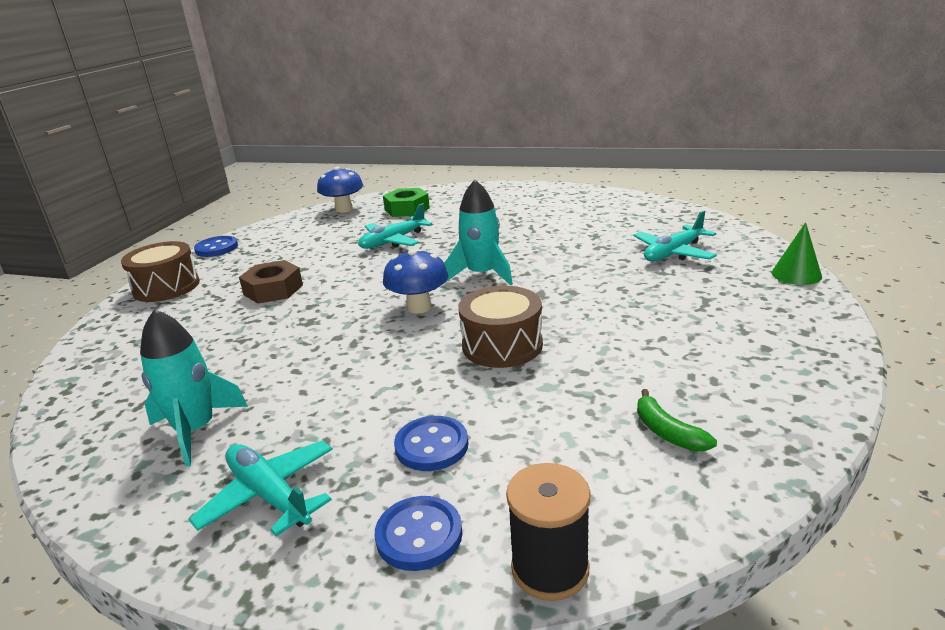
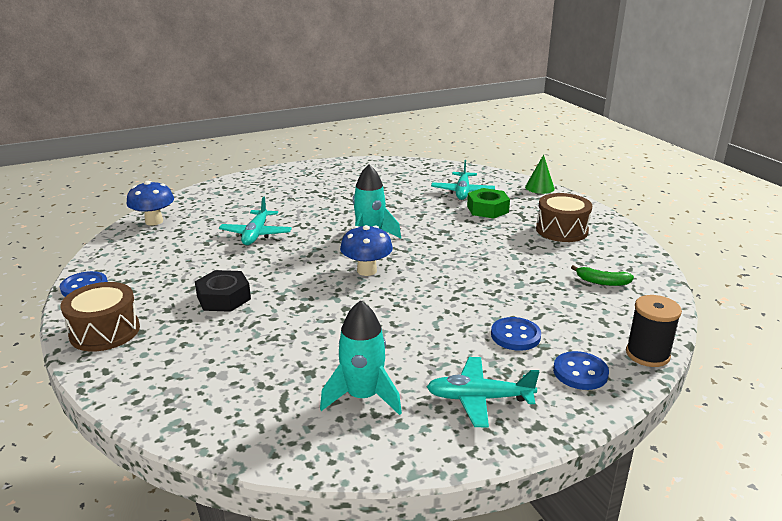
camera: 45 degrees left, 0 degrees up
(273, 290) = (224, 298): brown nut -> black nut
(407, 209) = (217, 207): green nut -> green nut (487, 209)
(502, 345) = (459, 273): brown drum -> brown drum (561, 230)

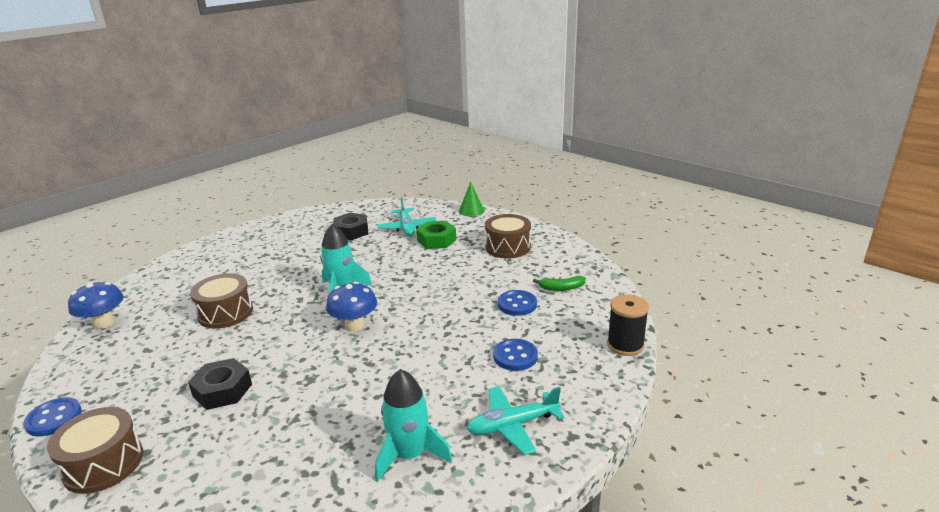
camera: 20 degrees left, 0 degrees up
(256, 234) = (225, 313): turquoise plane -> brown drum
(405, 185) = (351, 231): none -> black nut
(580, 372) = (582, 376): blue button -> blue button (517, 304)

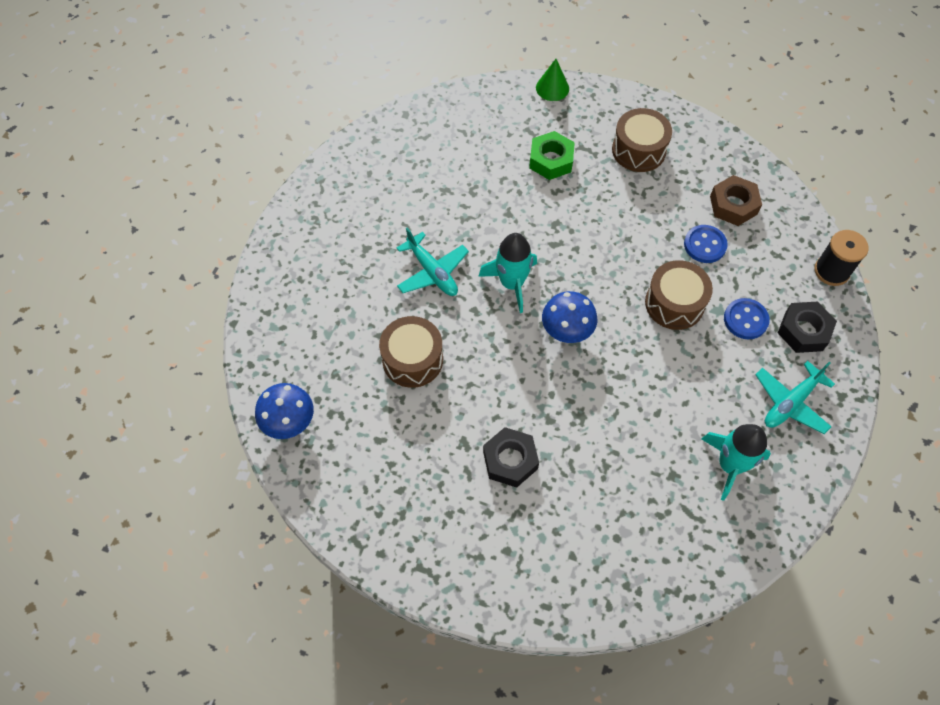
camera: 25 degrees left, 35 degrees up
(54, 418) = (380, 553): blue button -> none
(103, 464) = (482, 577): brown drum -> brown drum (674, 303)
(351, 231) = (436, 173): black nut -> black nut (803, 331)
(407, 227) = (498, 145): turquoise plane -> turquoise plane (432, 272)
(561, 288) = (733, 205): green banana -> brown nut

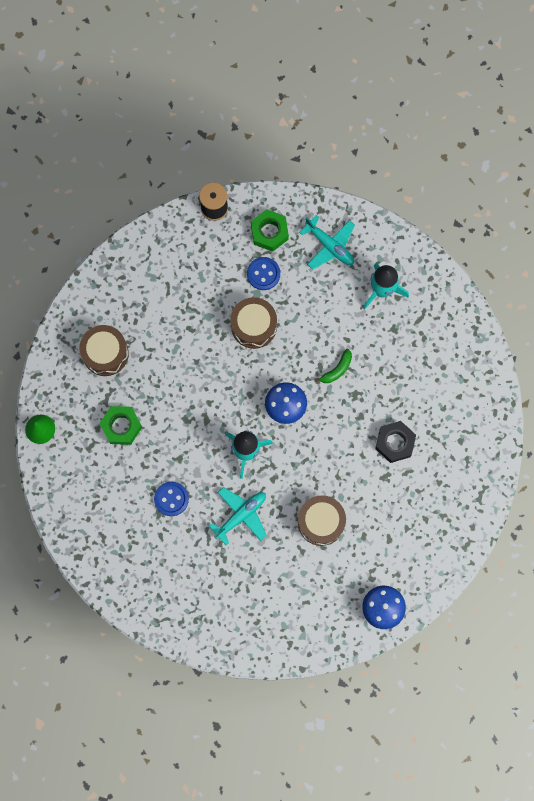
camera: 95 degrees left, 15 degrees up
(615, 396) = (337, 370): none -> green banana
(705, 245) = (198, 302): blue button -> blue button (171, 499)
(733, 205) = (157, 278): brown nut -> none
(803, 331) = (269, 232): black nut -> green nut

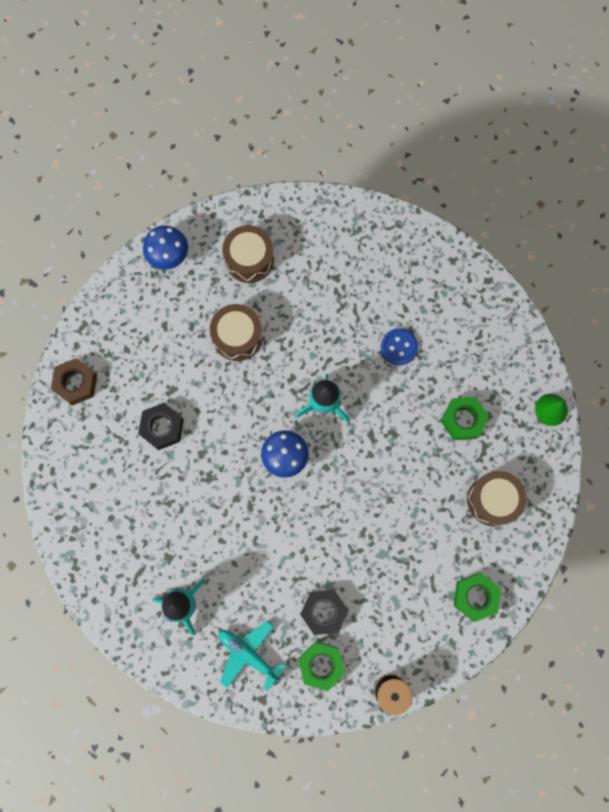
camera: 175 degrees right, 0 degrees up
(133, 275) = (475, 597): none -> green nut
(241, 515) = (323, 336): turquoise plane -> none
(254, 326) = (329, 547): brown drum -> brown drum (249, 259)
(263, 274) = (323, 611): blue button -> black nut
(337, 370) = (230, 504): green banana -> none
(473, 490) = (76, 383): none -> brown nut

